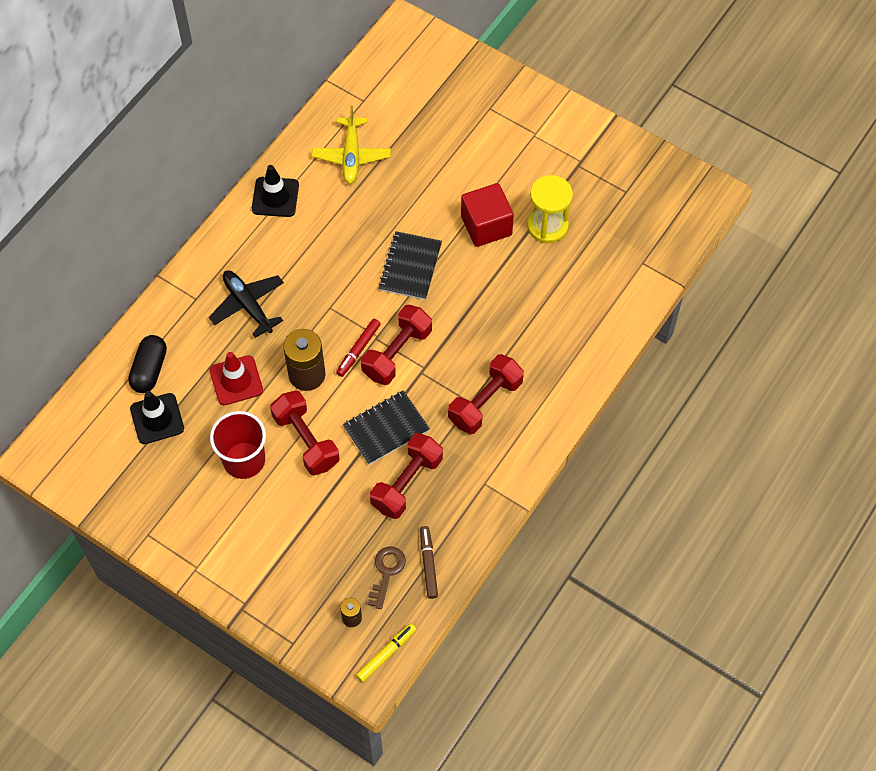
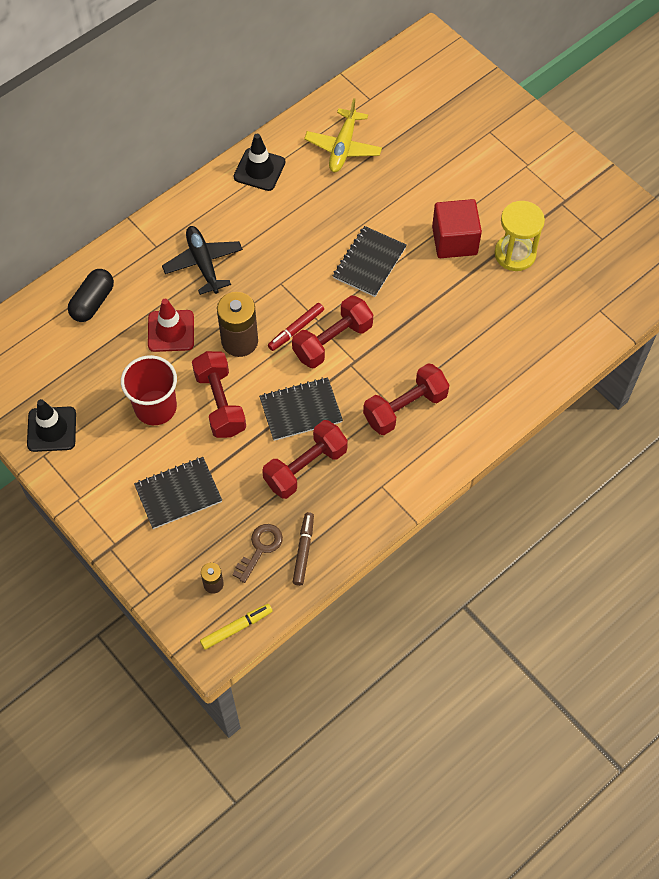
camera: 15 degrees right, 0 degrees up
(157, 419) = (85, 349): black traffic cone -> black traffic cone (52, 429)
(292, 539) = (178, 494): none -> black notebook

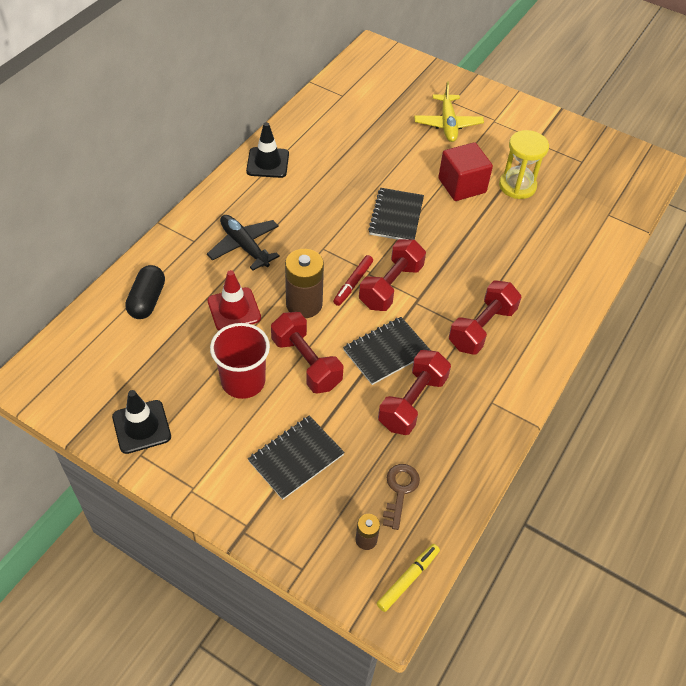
camera: 20 degrees left, 10 degrees down
(303, 551) = (443, 482): brown marker -> none
(343, 147) = (335, 134): yellow plane -> yellow plane (448, 124)

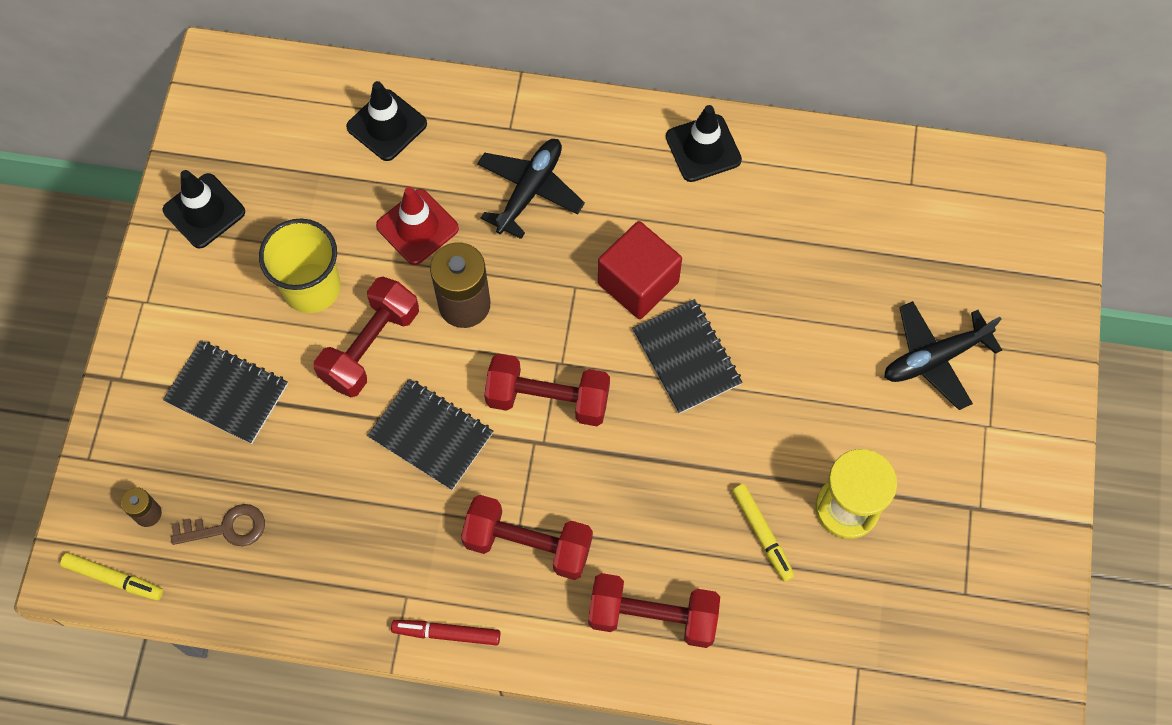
camera: 70 degrees right, 15 degrees up
(147, 300) = (387, 125): black capsule -> black traffic cone
(243, 381) = (312, 287): red cup -> yellow cup
(353, 283) = (529, 350): red marker -> red marker (446, 633)
(396, 216) = (686, 357): black notebook -> black notebook turned 75 degrees clockwise
(412, 402) = (363, 496): red dumbbell -> red dumbbell (652, 616)
(448, 124) = (934, 359): yellow plane -> black plane
(462, 185) = (802, 426): red cube -> red cube (638, 283)
(518, 224) = (762, 534): none -> yellow marker

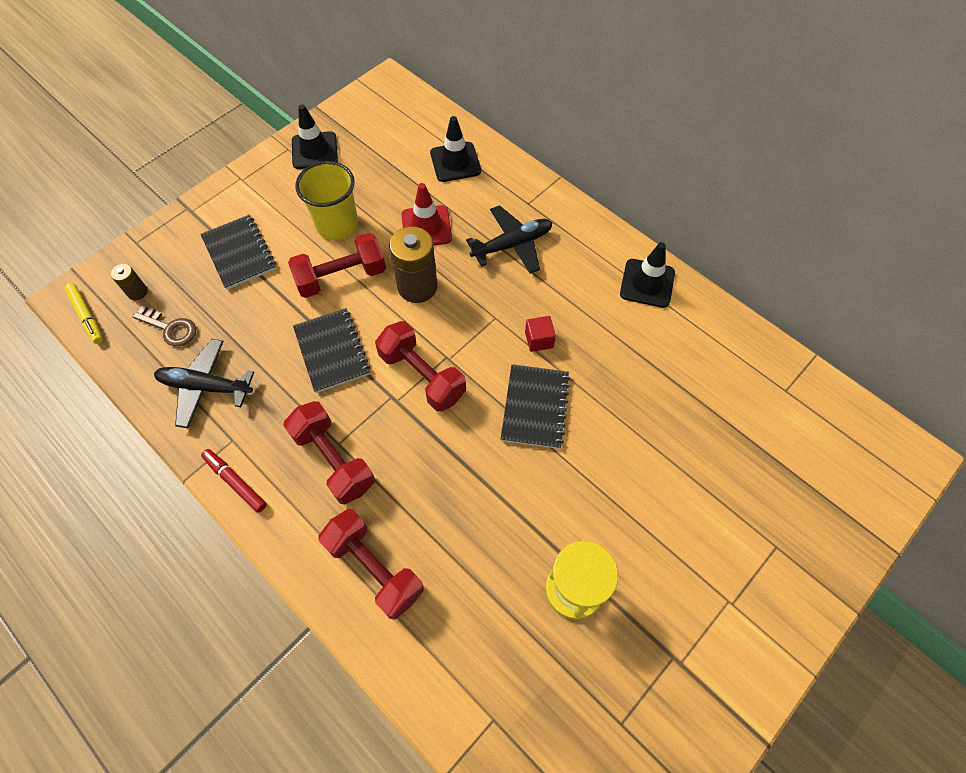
camera: 35 degrees right, 5 degrees down
(638, 283) = (539, 340): red cube -> red cube, size x0.51
(762, 534) = (496, 564): yellow marker -> none
(934, 359) = (720, 524): black plane -> black plane (205, 387)

